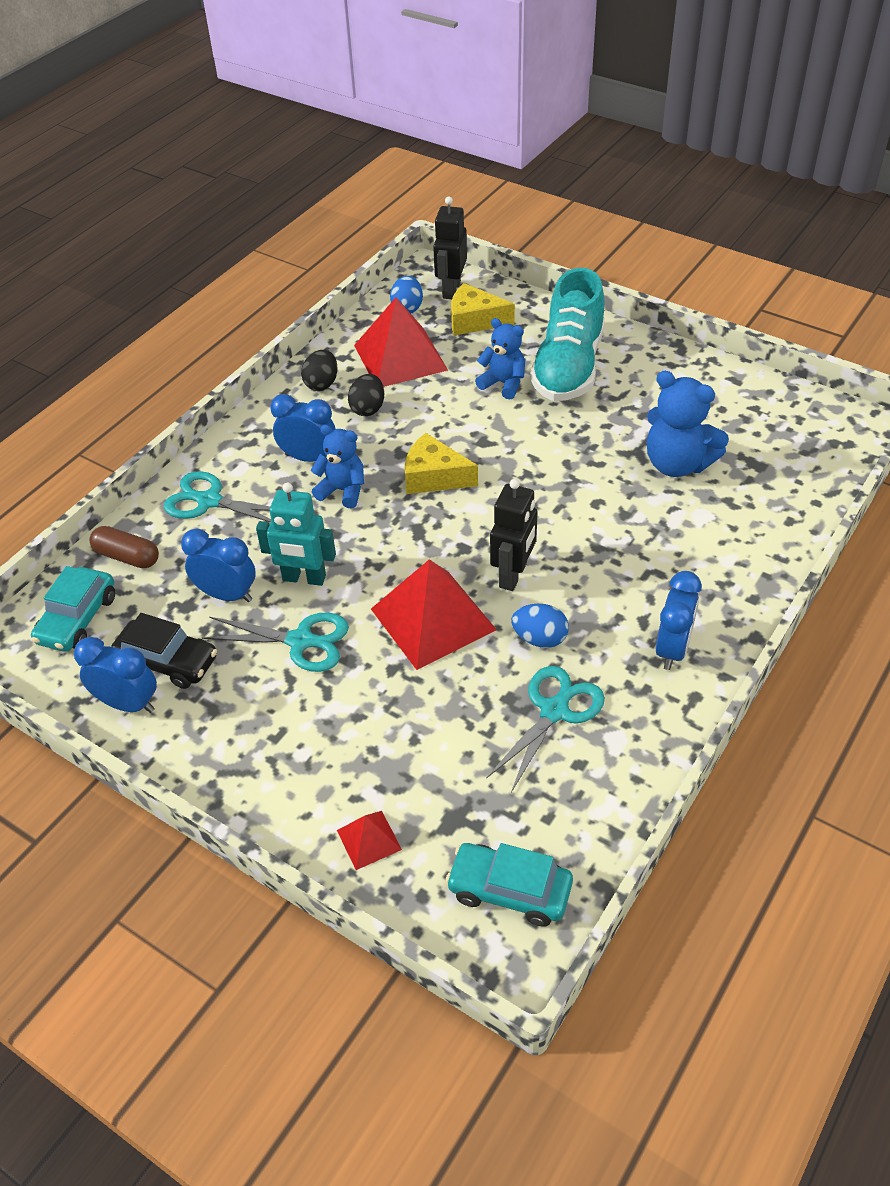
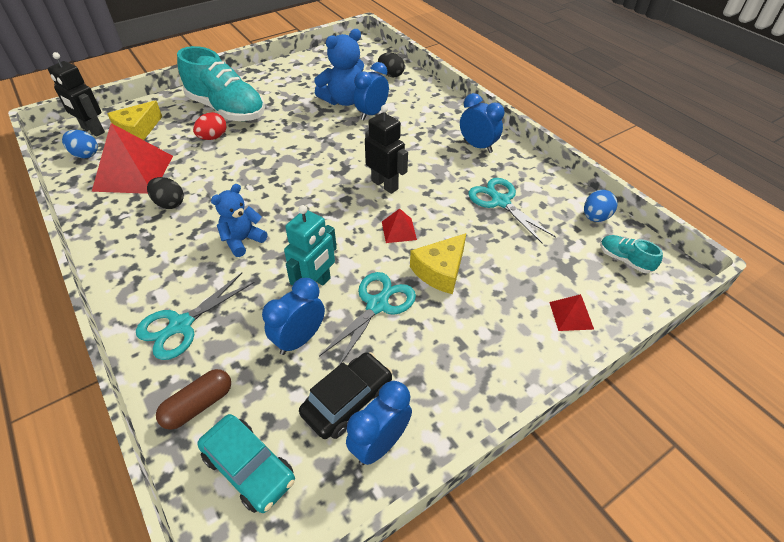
camera: 70 degrees left, 0 degrees up
(308, 458) = (190, 249): blue clock -> blue clock (372, 114)
(321, 384) = (114, 220): black egg -> black egg (391, 75)
(433, 619) = (398, 230): red pyramid -> red pyramid, size x0.46
(434, 476) = (270, 192): yellow cheese -> yellow cheese (440, 271)
(503, 384) = (213, 137): blue teddy bear -> red egg
(509, 890) = (624, 260): turquoise car -> turquoise shoe
(540, 639) = (442, 190): blue egg -> blue egg (595, 217)

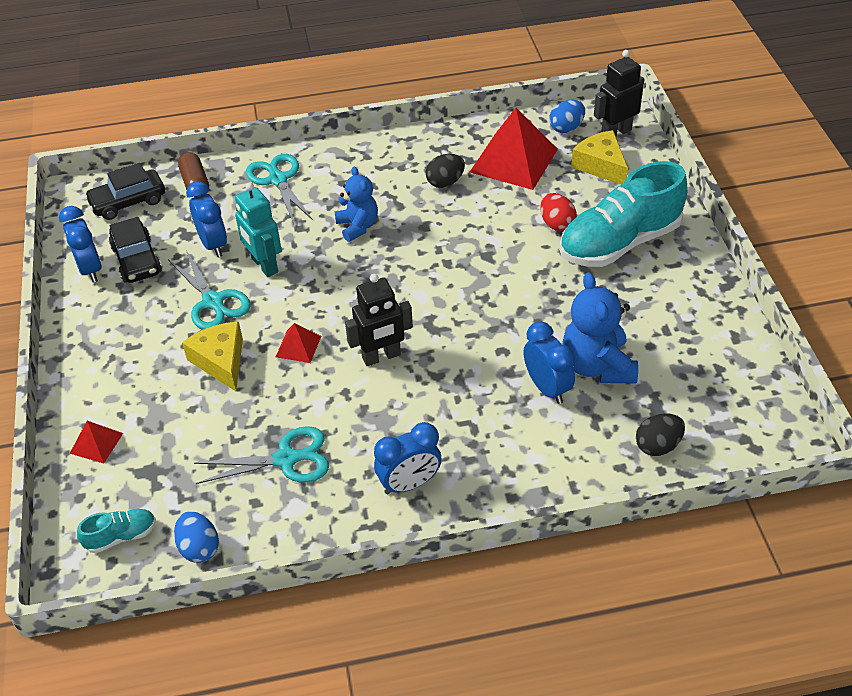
camera: 115 degrees right, 0 degrees up
(249, 467) = (128, 202): turquoise car -> black car

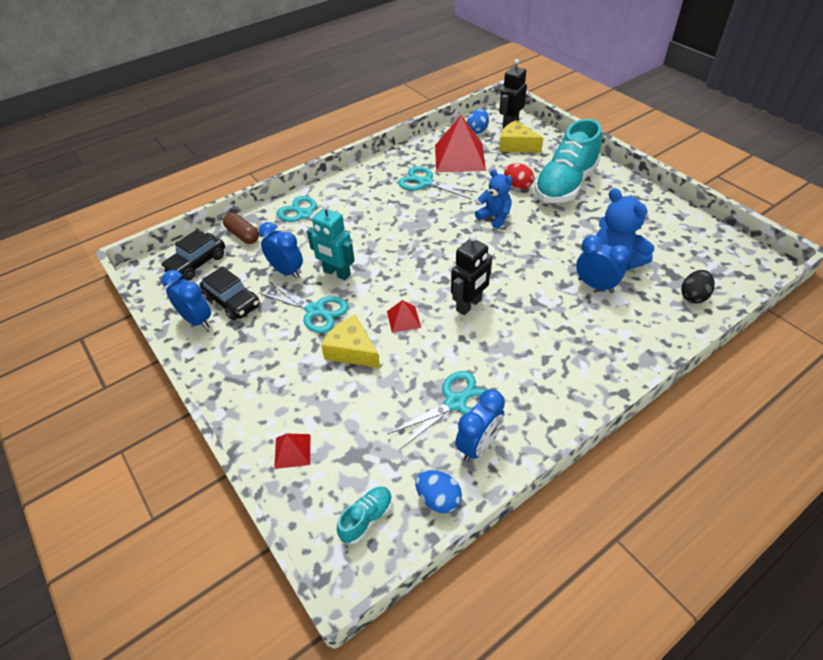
camera: 25 degrees left, 0 degrees up
(357, 226) = (386, 227): blue teddy bear -> blue teddy bear (494, 217)
(409, 483) = (558, 384): blue clock -> blue clock (478, 446)
(445, 182) = (425, 182): black egg -> turquoise scissors

